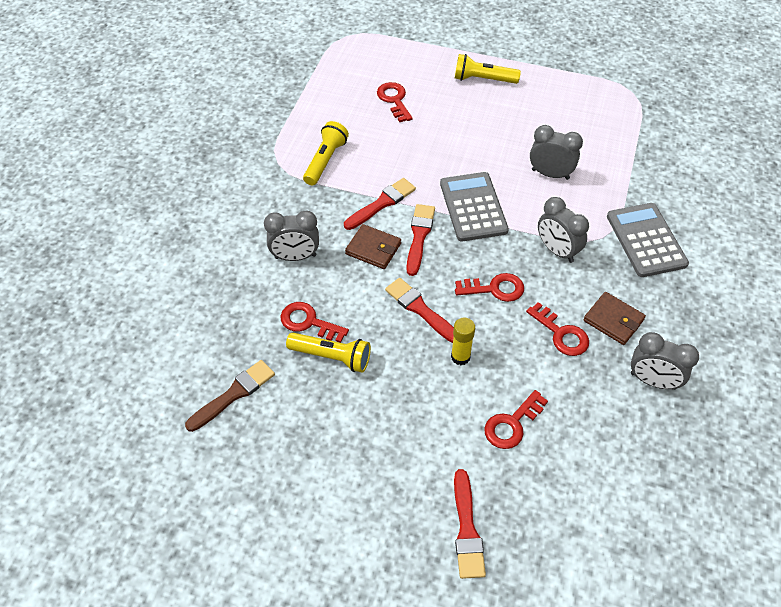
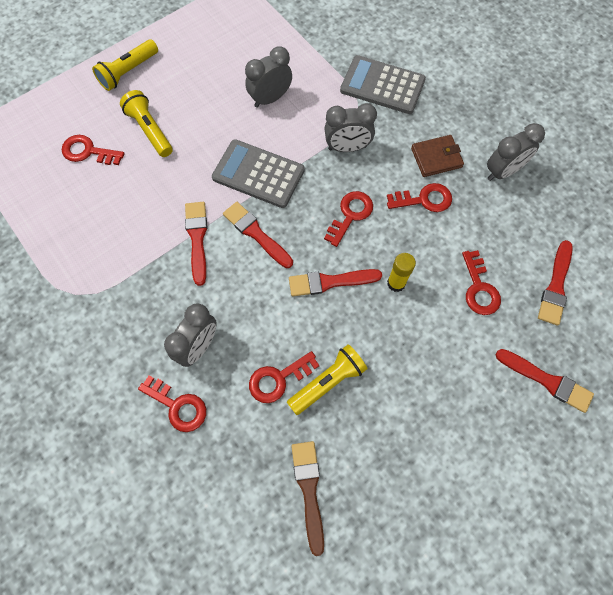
camera: 55 degrees left, 15 degrees up
(239, 272) = (178, 406): none -> red key
(325, 160) = (109, 252): yellow flashlight -> yellow flashlight (150, 130)
(373, 249) = (241, 277): brown wallet -> none
(571, 489) = (555, 286): none -> red brush

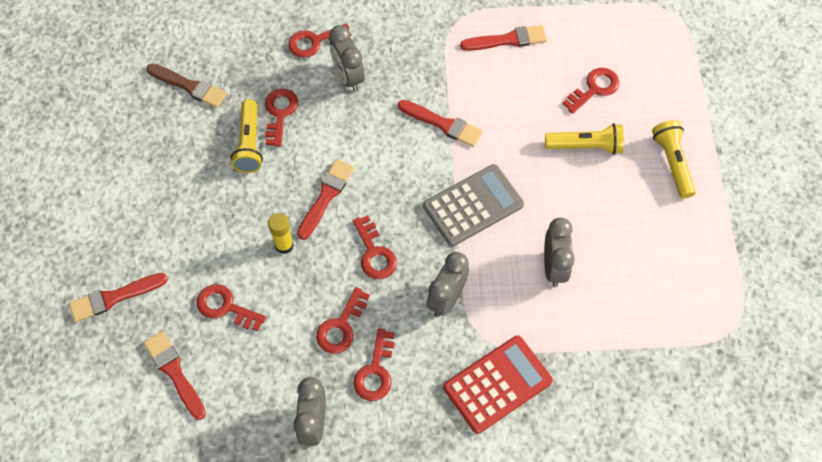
camera: 125 degrees right, 5 degrees down
(256, 233) = (414, 169): red brush -> red brush (508, 40)
(382, 85) = (497, 384): grey calculator -> red calculator
(436, 158) = (375, 371): brown wallet -> red key

